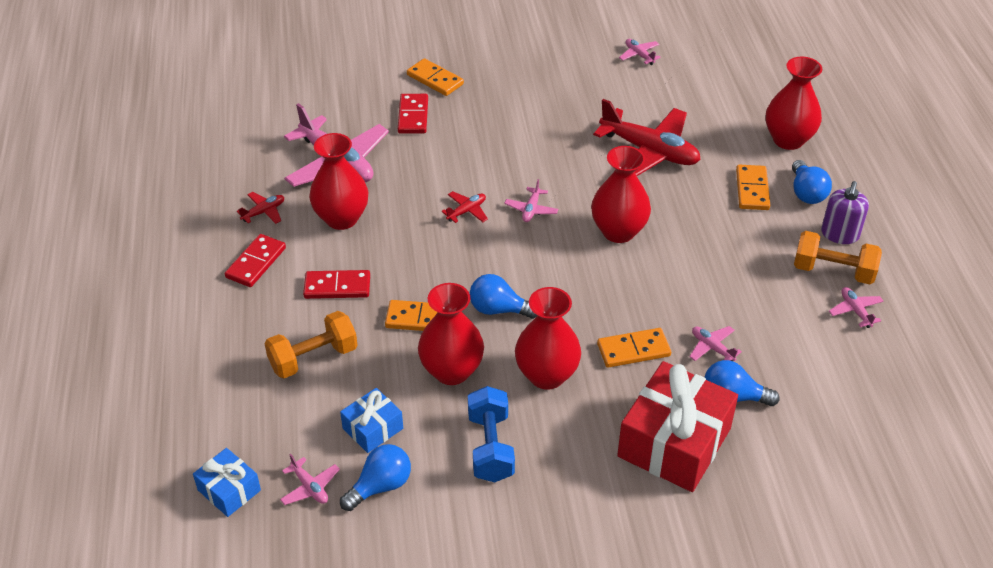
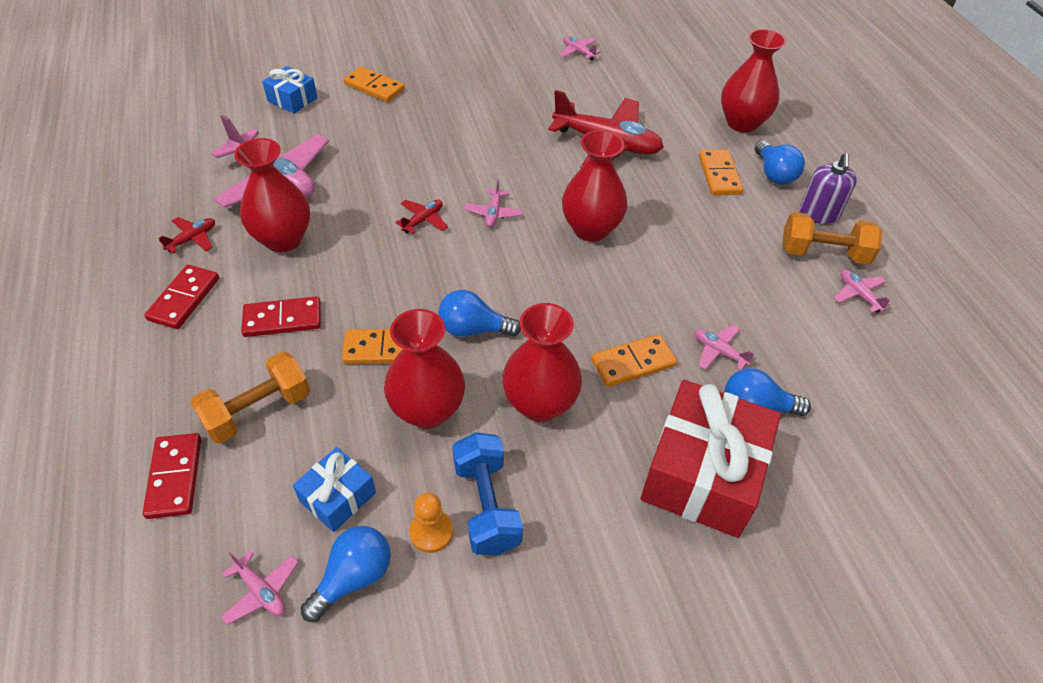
camera: 10 degrees left, 5 degrees up
(229, 490) = (152, 609): blue gift -> blue gift (292, 99)
(413, 116) = (354, 124): red domino -> red domino (174, 477)
(444, 461) = (431, 532): none -> orange pawn

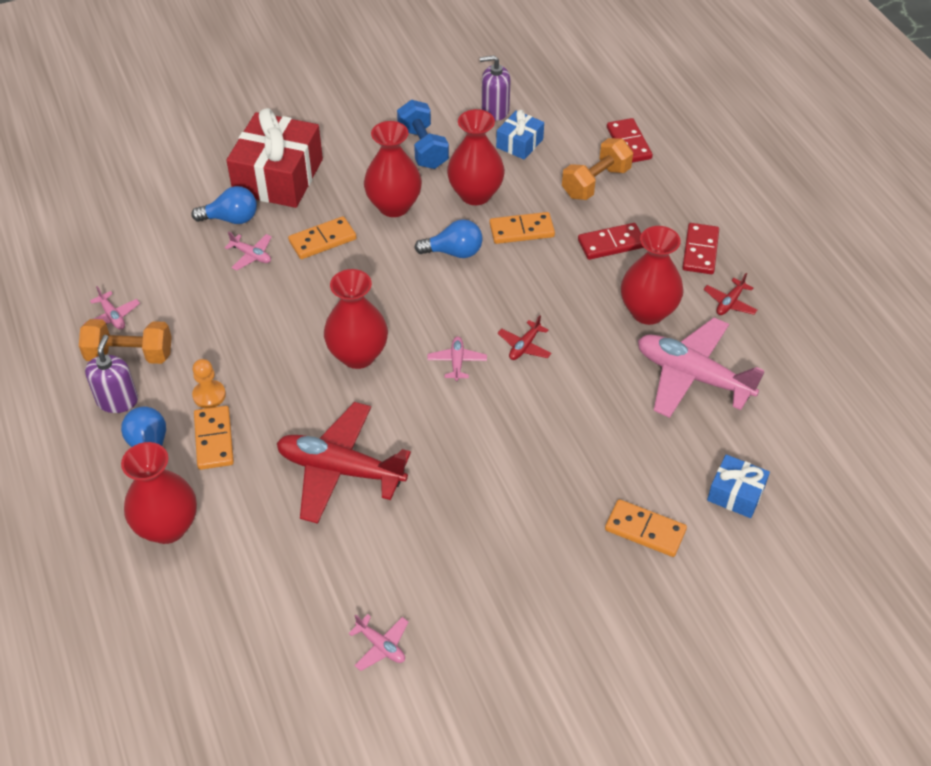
camera: 175 degrees right, 0 degrees up
(261, 591) = (545, 101): pink plane -> none
(354, 577) = (495, 110): blue light bulb -> purple soap dispenser
(431, 532) = (455, 133): orange pawn -> orange pawn (209, 395)

